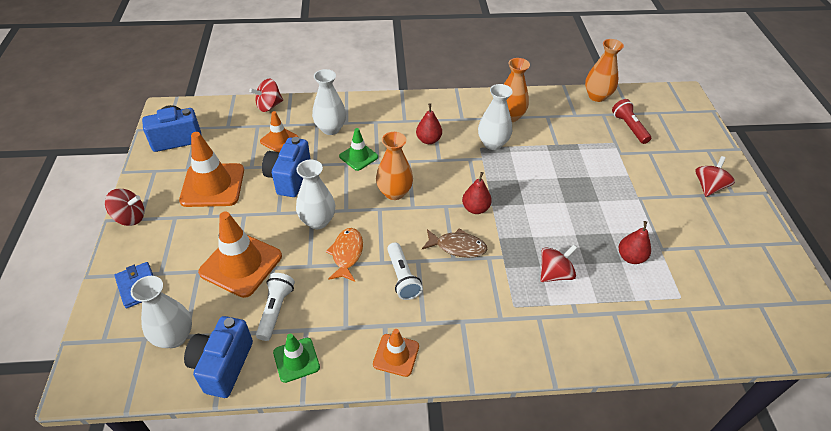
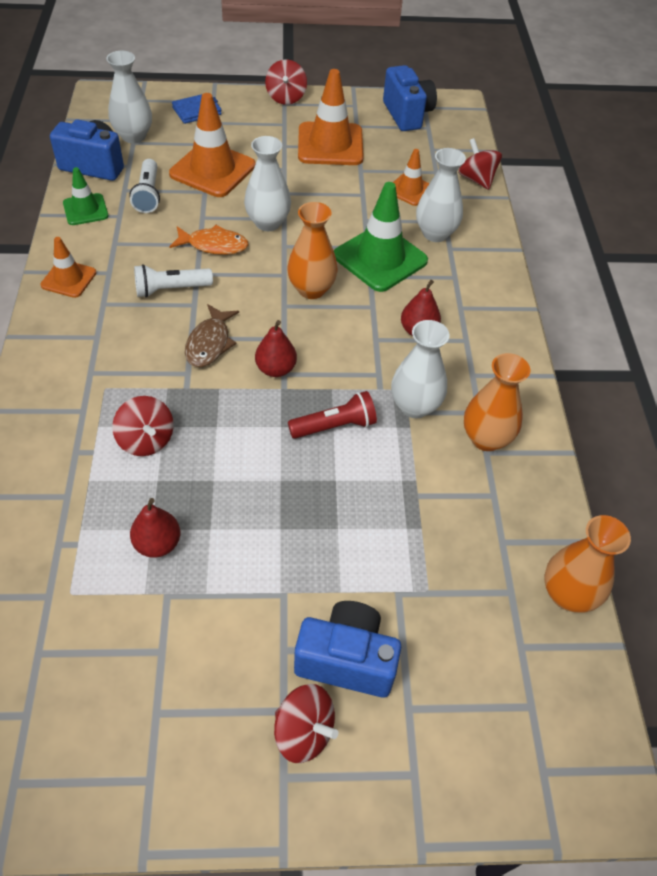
camera: 90 degrees right, 5 degrees up
(275, 310) = (148, 195): white flashlight -> white flashlight turned 75 degrees clockwise
(289, 178) = (340, 199): blue camera -> blue camera (346, 660)
(358, 157) = (380, 258): green traffic cone -> green traffic cone, size x1.78
(629, 127) = (474, 629): red flashlight -> red flashlight (335, 426)

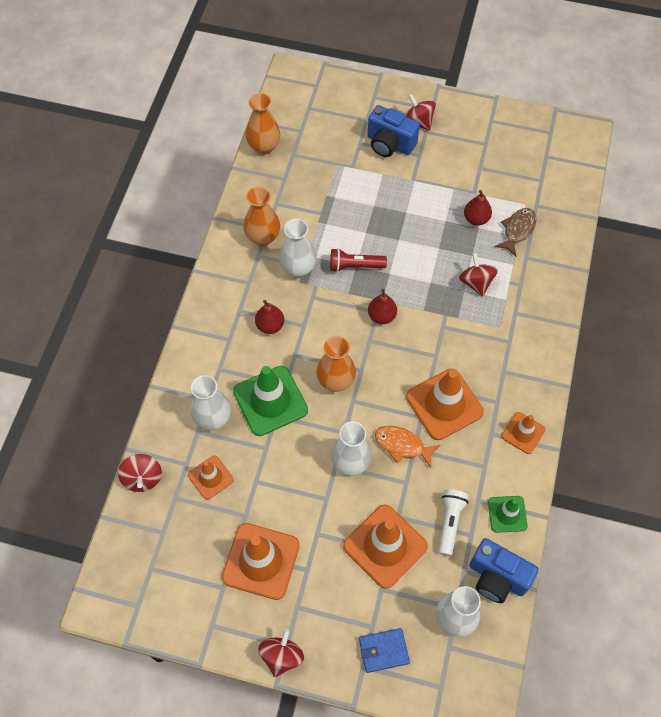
camera: 160 degrees left, 10 degrees up
(171, 289) = (444, 404): white flashlight -> orange traffic cone
(209, 343) = (423, 347): brown fish -> brown fish (517, 230)
(407, 115) = (163, 595): blue camera -> none

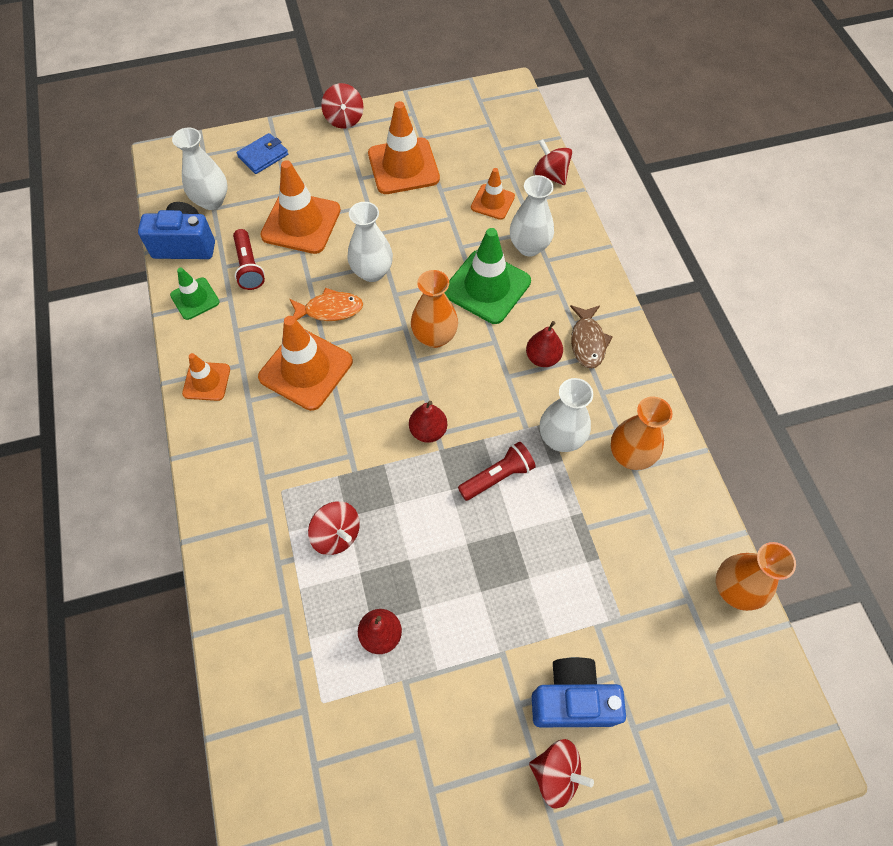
camera: 150 degrees right, 0 degrees up
(450, 522) = (249, 267): white flashlight -> red flashlight
(517, 230) = (314, 648): brown fish -> brown fish (587, 342)

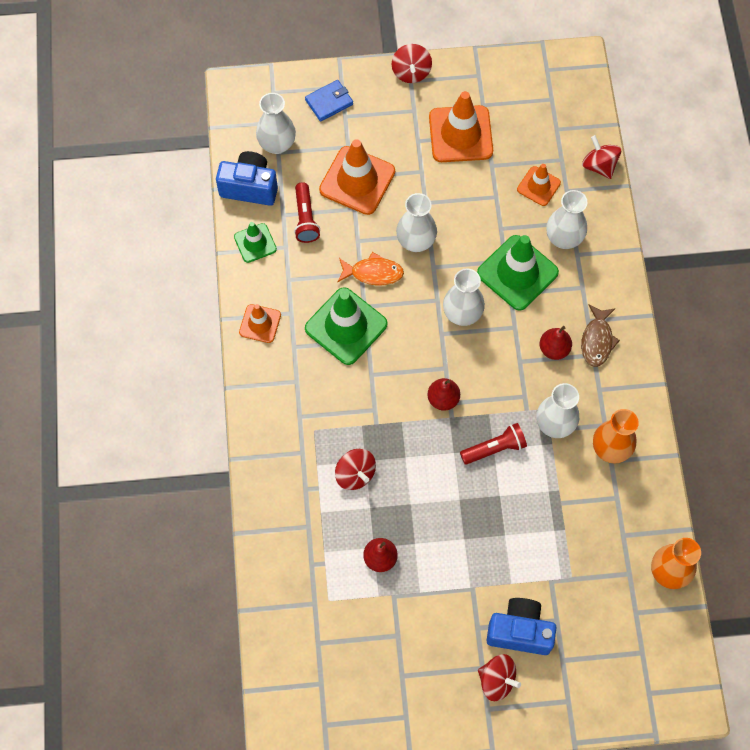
camera: 10 degrees right, 5 degrees up
(306, 369) = (346, 326): orange traffic cone -> green traffic cone
(434, 337) = (462, 314): orange vase -> white vase

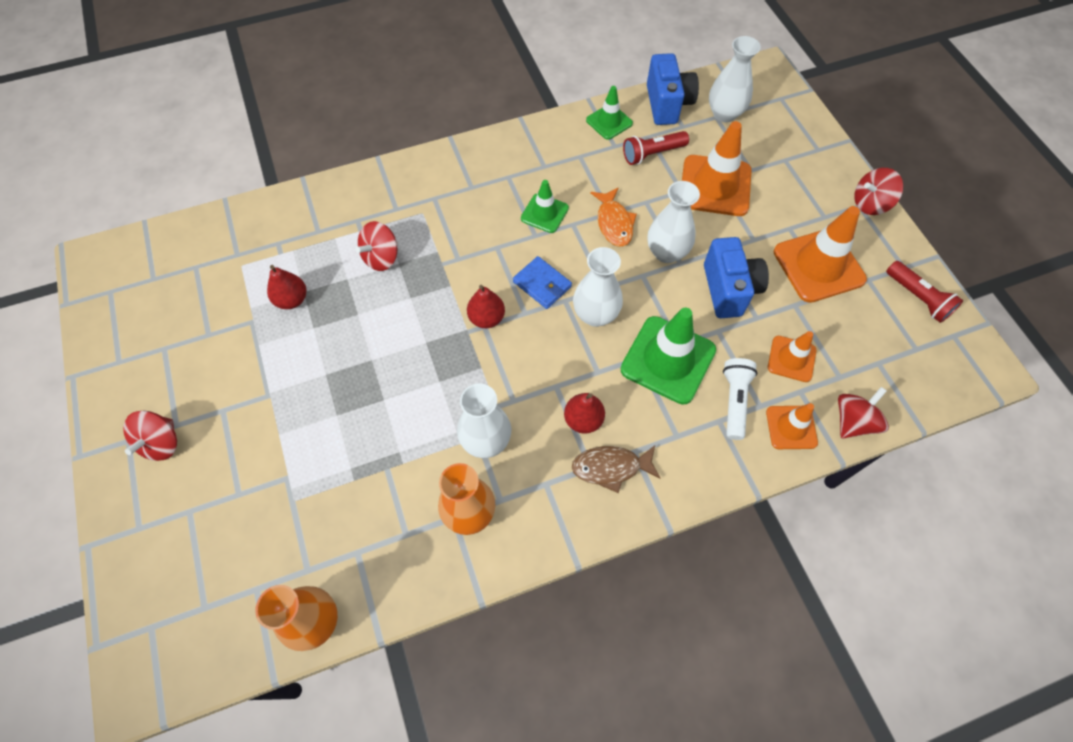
camera: 75 degrees right, 5 degrees down
(260, 323) = (524, 145): orange traffic cone -> orange traffic cone (791, 427)
(329, 102) = (794, 143): blue wallet -> blue wallet (542, 284)
(346, 326) = (544, 213): green traffic cone -> green traffic cone, size x0.56
(494, 448) = (440, 382): red flashlight -> red flashlight (918, 298)
(519, 631) = (221, 455): blue camera -> blue camera (729, 289)
(563, 238) = (734, 401): white vase -> white flashlight

